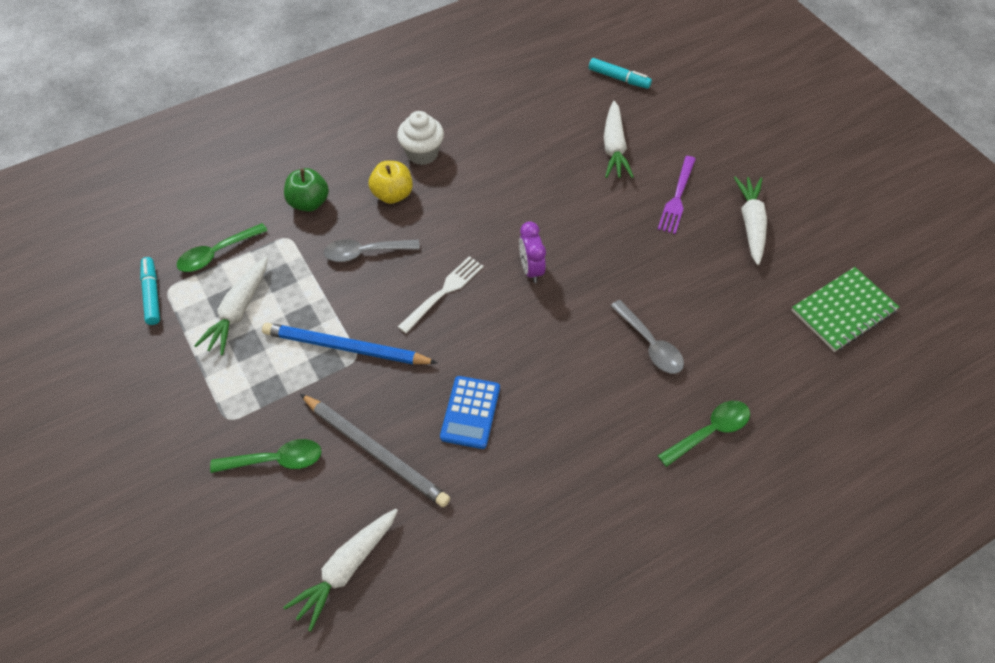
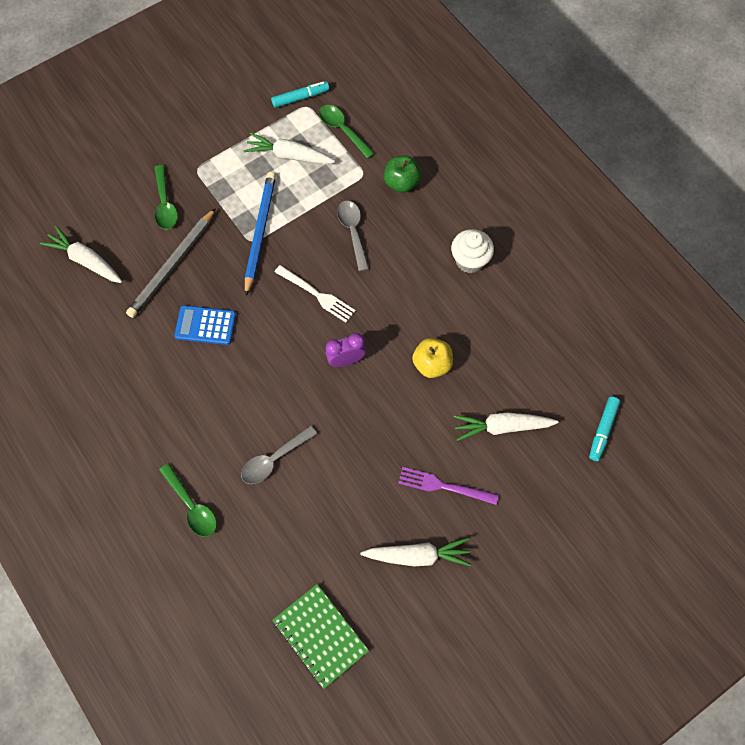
camera: 85 degrees right, 10 degrees up
(393, 194) = (418, 243): yellow apple -> yellow apple (432, 364)

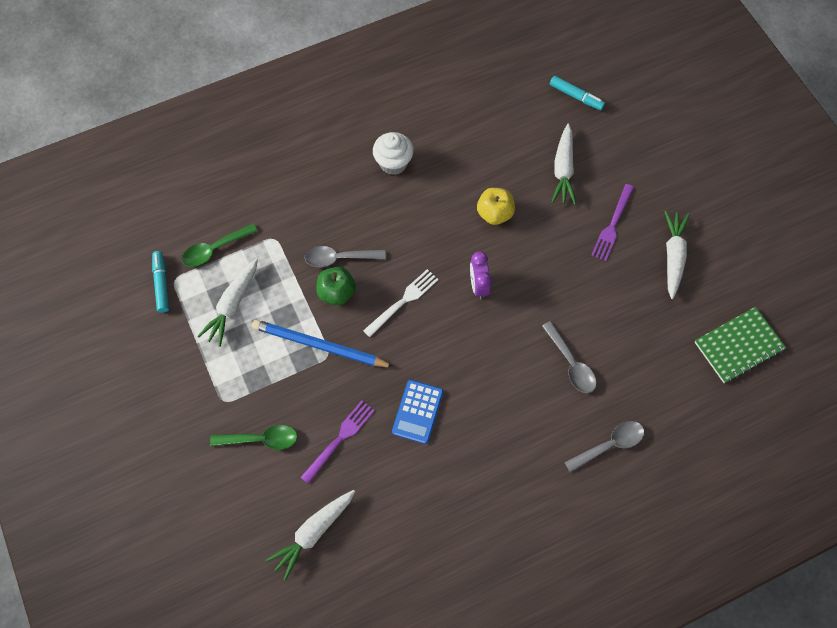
camera: 80 degrees left, 0 degrees up
(172, 265) = (340, 438): grey pencil -> purple fork
(192, 506) = (609, 445): green spoon -> grey spoon
(401, 183) = (293, 205): green apple -> green apple (337, 292)

